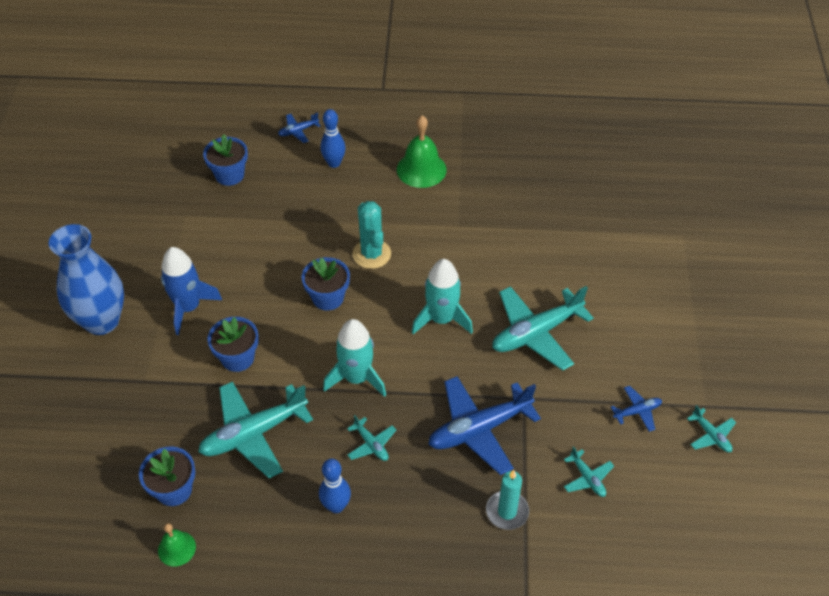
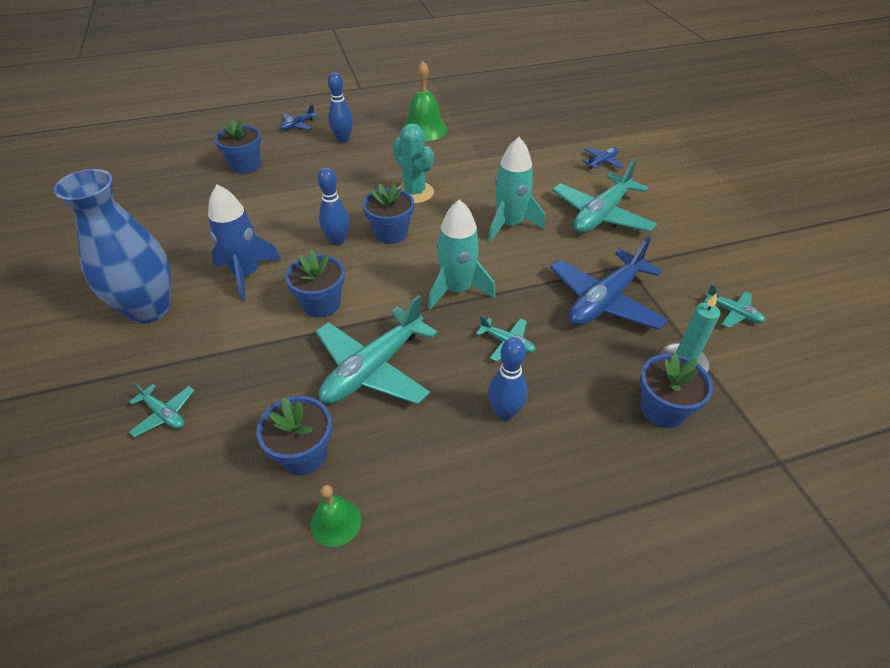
camera: 20 degrees left, 5 degrees down
(277, 292) = (337, 241): none -> blue bowling pin
(462, 545) = (662, 410): none -> blue flower pot
(637, 411) = (732, 250): blue plane -> blue plane (602, 162)
(711, 435) = (806, 251): turquoise plane -> turquoise plane (164, 414)

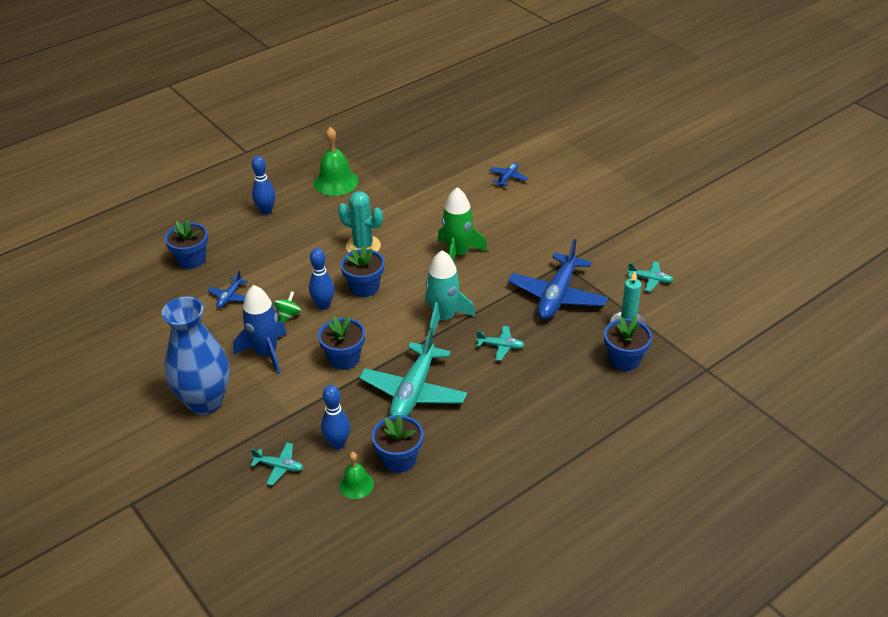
camera: 20 degrees left, 5 degrees down
(296, 241) = (288, 315): none -> green spinning top
(298, 125) = (212, 207): blue plane -> blue plane (230, 297)
(336, 522) = (446, 489): green bell -> green bell (356, 484)
(505, 413) = (522, 392): blue bowling pin -> blue bowling pin (337, 444)
(509, 225) = (458, 254): turquoise rocket -> green rocket
(601, 215) = (527, 226): turquoise plane -> none

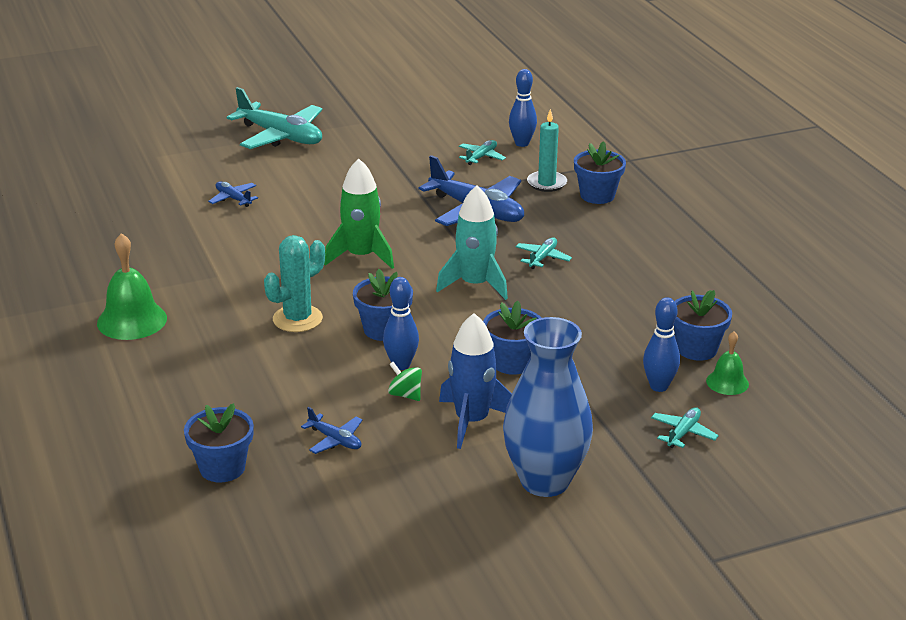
camera: 75 degrees left, 10 degrees down
(266, 211) = (153, 387): blue bowling pin -> blue bowling pin (522, 143)
(414, 391) = (592, 323): turquoise plane -> turquoise plane (280, 136)

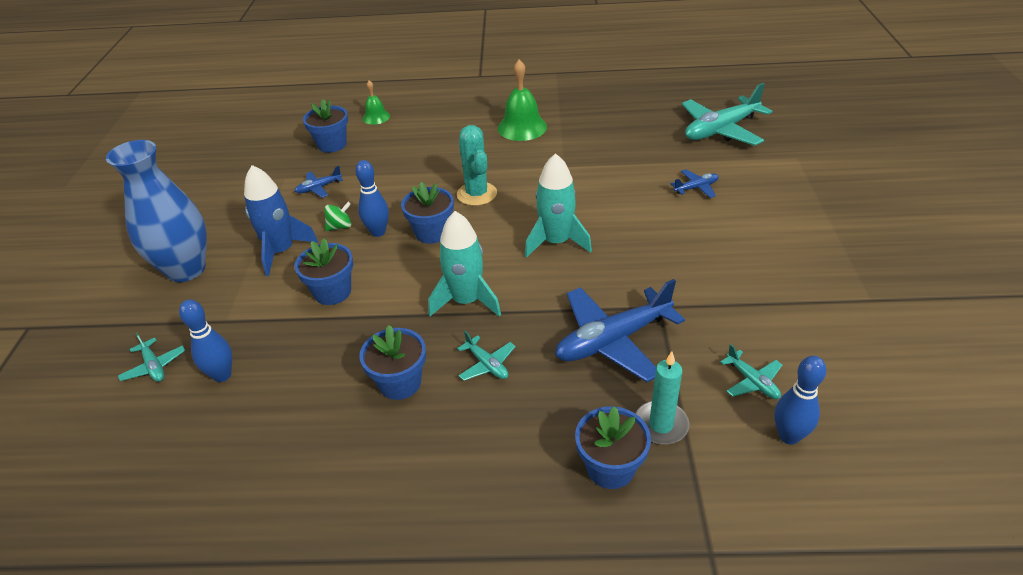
camera: 115 degrees right, 10 degrees up
(280, 136) = (834, 233): turquoise plane -> turquoise plane (721, 130)
(361, 256) = (556, 242): green rocket -> turquoise rocket
(696, 349) = (247, 429): blue flower pot -> blue flower pot (400, 383)
(727, 382) = (182, 430): green bell -> green bell (376, 117)

